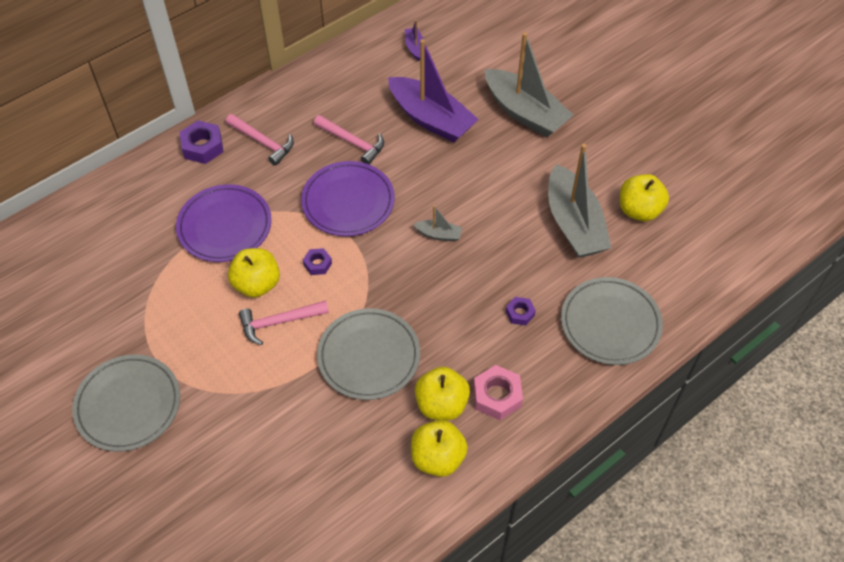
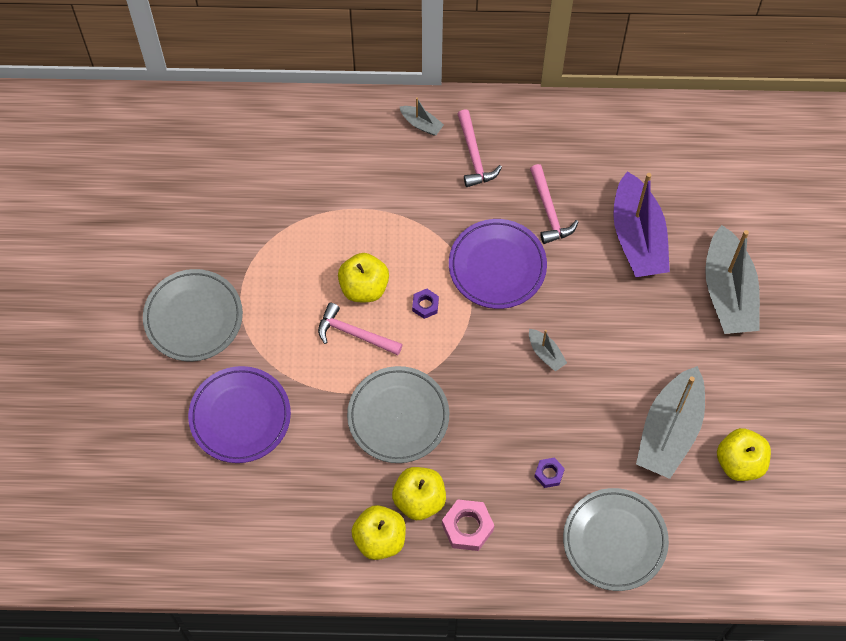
camera: 40 degrees right, 10 degrees up
(203, 147) = (421, 124): purple nut -> grey boat
(225, 226) = (380, 215): purple plate -> purple plate (240, 416)
(415, 48) = (688, 152): purple boat -> none

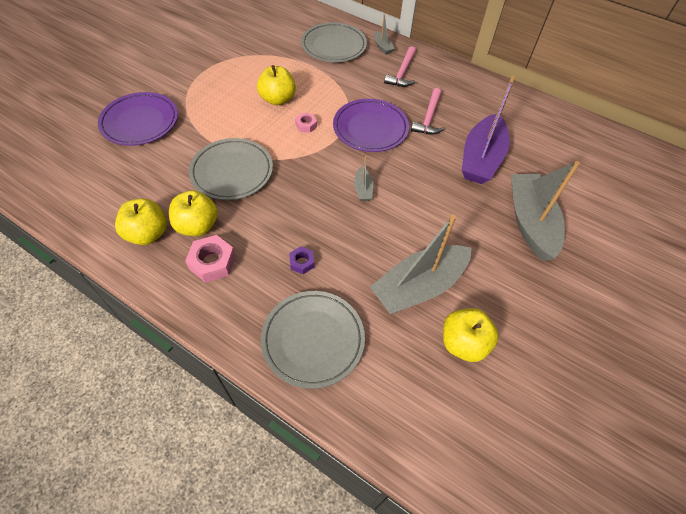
camera: 30 degrees right, 10 degrees down
(193, 317) = (168, 67): grey plate -> grey plate (333, 46)
(354, 334) = (249, 117): pink hammer -> none
(425, 305) = (306, 125): purple nut -> pink nut
(728, 292) = (530, 222): grey boat -> grey boat turned 150 degrees clockwise

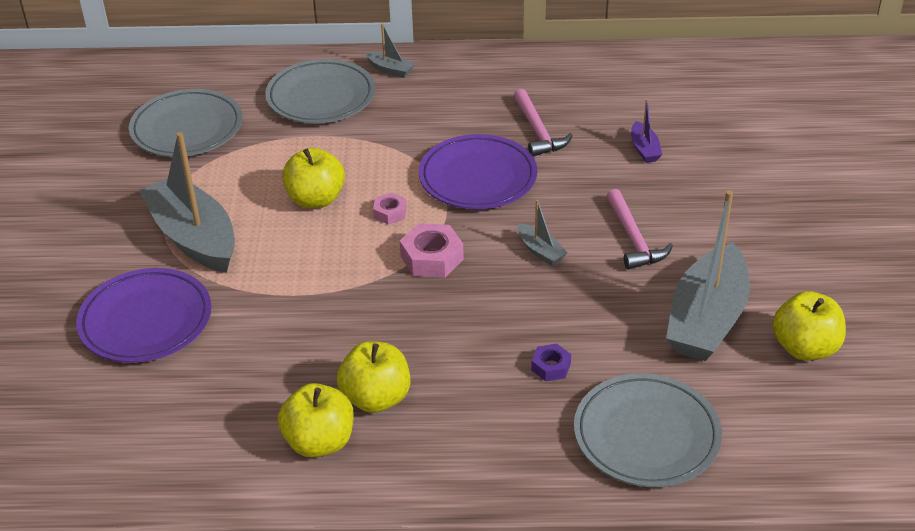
camera: 30 degrees left, 15 degrees down
(212, 262) = (441, 426): pink nut -> pink nut (432, 258)
(232, 172) = (351, 315): grey plate -> grey plate (187, 129)
(402, 73) = (450, 91): pink hammer -> pink hammer (633, 239)
(481, 159) = (644, 149): purple boat -> purple boat, size x0.43
(530, 222) = (760, 191): grey boat -> grey boat (194, 237)

